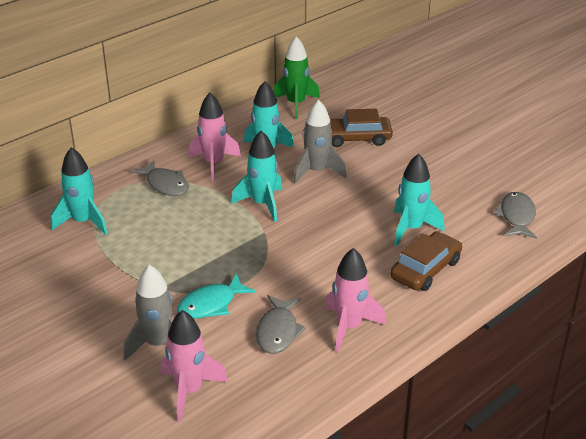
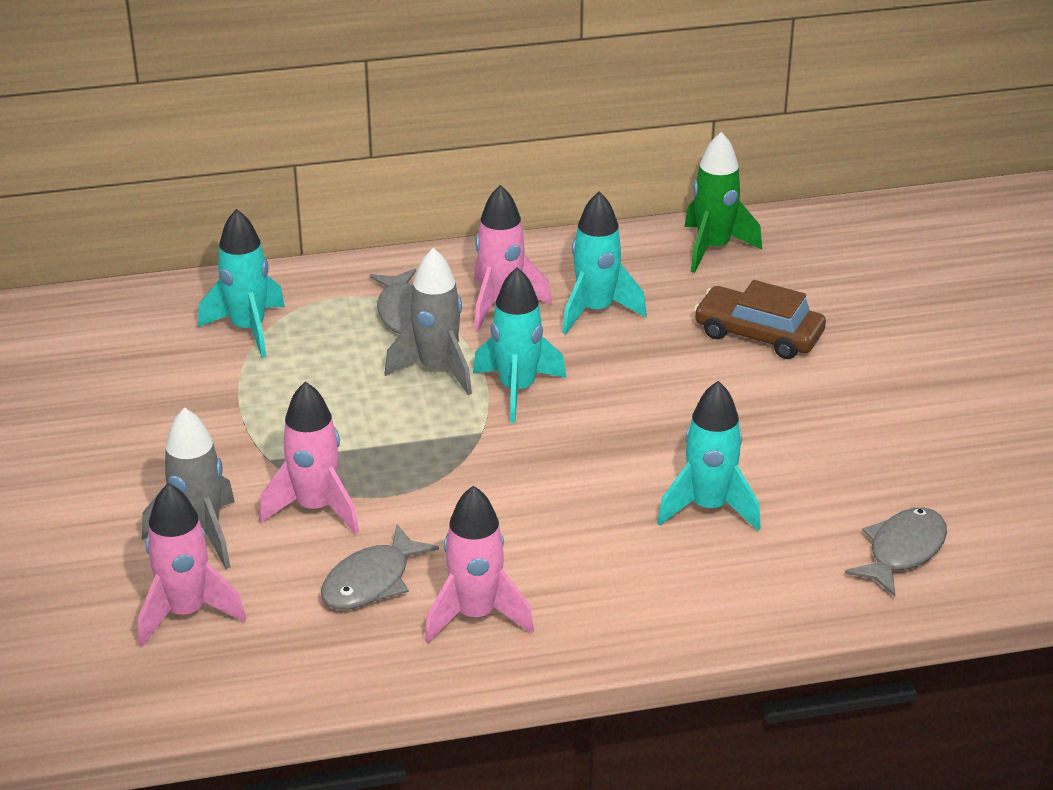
camera: 30 degrees right, 0 degrees up
(211, 304) = (316, 508): turquoise fish -> pink rocket
(317, 171) = (645, 367): grey rocket -> grey rocket (437, 369)
(425, 269) = (670, 577): brown car -> none

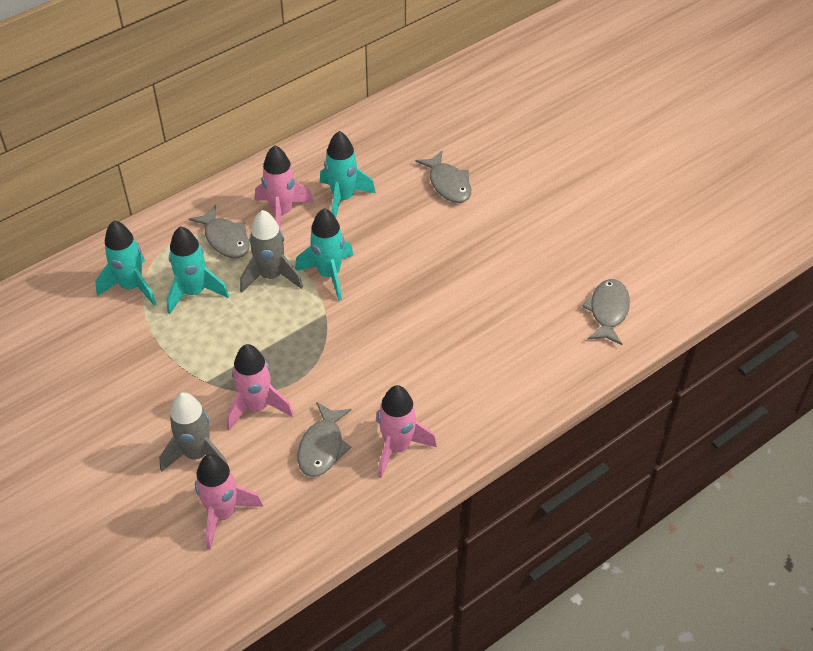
camera: 25 degrees left, 15 degrees up
(709, 507) = (487, 320): turquoise rocket -> turquoise rocket (194, 292)
(713, 248) = (387, 127): green rocket -> none
(758, 334) = (448, 184): brown car -> grey fish

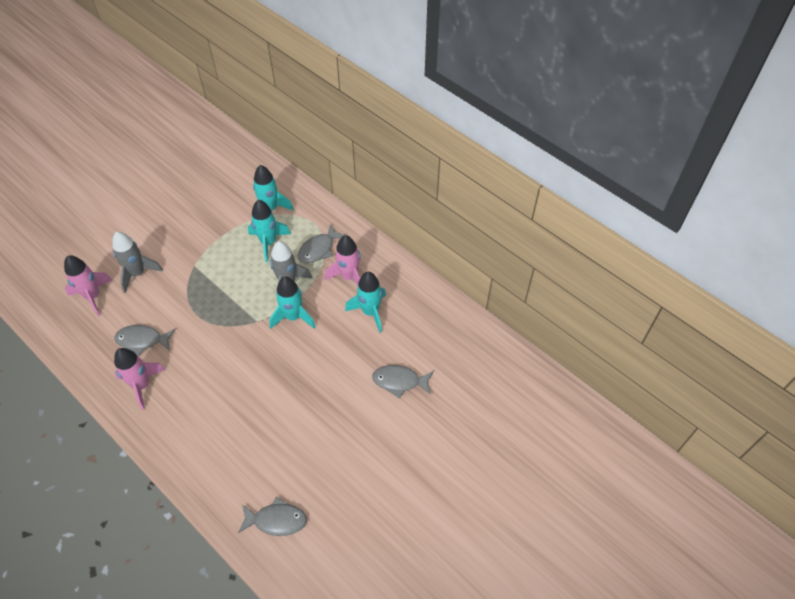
camera: 80 degrees right, 5 degrees up
(257, 407) = (174, 297): pink rocket -> none
(448, 184) = (399, 381): grey fish -> grey fish turned 45 degrees clockwise

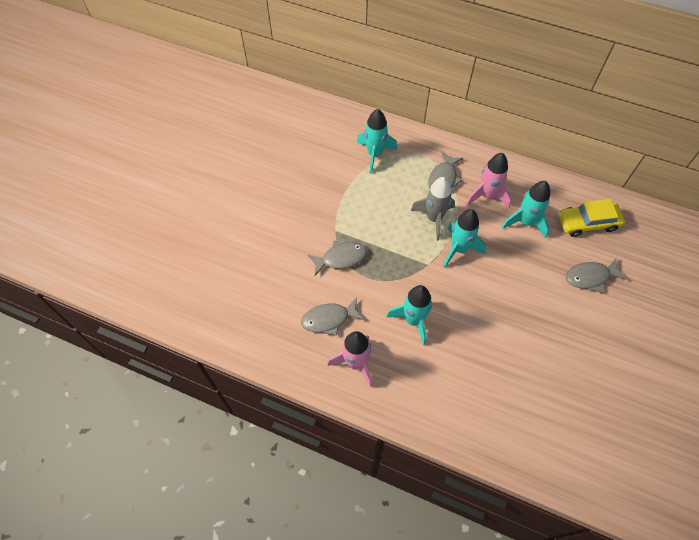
camera: 20 degrees left, 5 degrees up
(93, 296) = (252, 292): pink rocket -> none
(137, 273) = (283, 255): grey rocket -> none
(268, 242) = (393, 186): turquoise rocket -> turquoise rocket (413, 320)
(276, 520) = (562, 445): grey fish -> grey fish (341, 258)
(429, 331) = (587, 223): none -> yellow car

